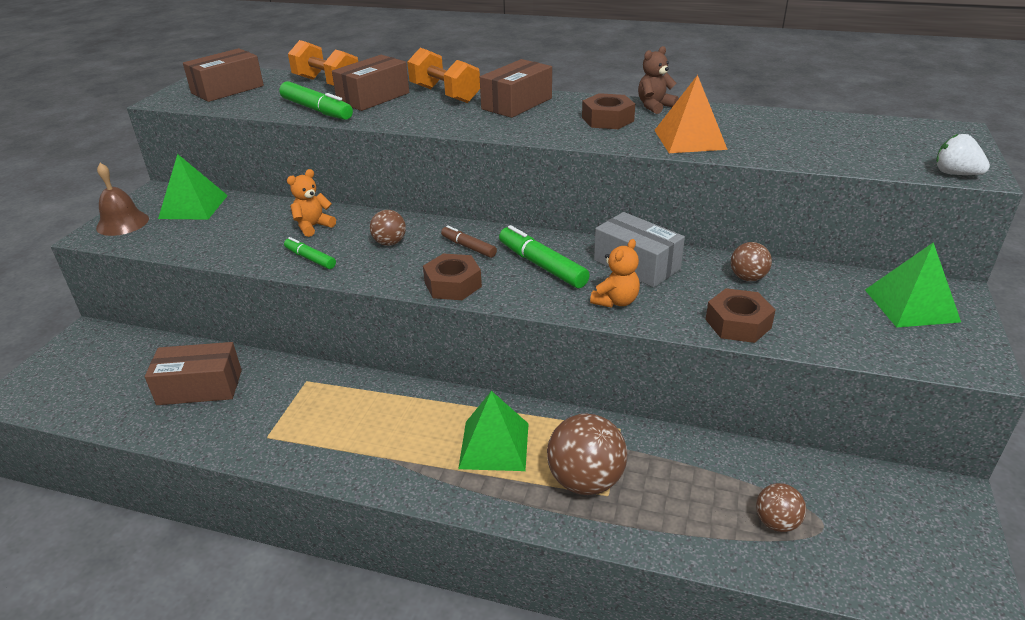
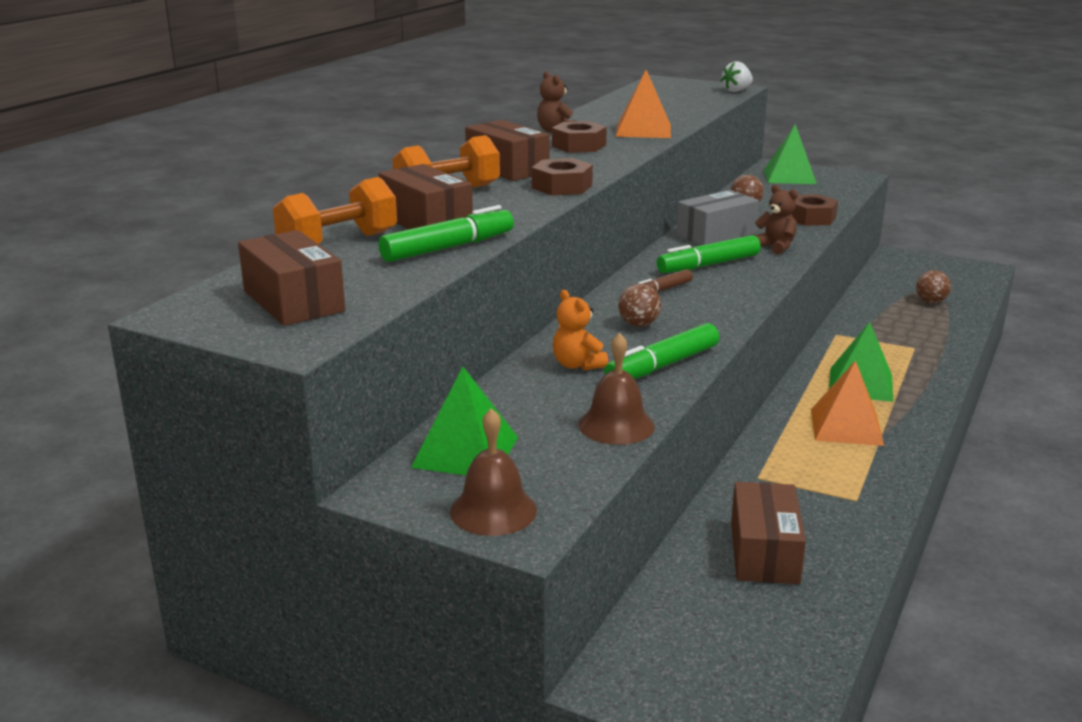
camera: 80 degrees left, 10 degrees down
(216, 249) = (616, 425): none -> brown bell
(310, 258) = (662, 366): green marker -> green marker, size x1.65
(398, 433) = (846, 427): none -> orange pyramid
(453, 284) = (737, 300): brown nut -> brown nut (562, 186)
(585, 481) = (900, 353): brown ball -> none
(616, 301) = (775, 247): orange teddy bear -> brown teddy bear

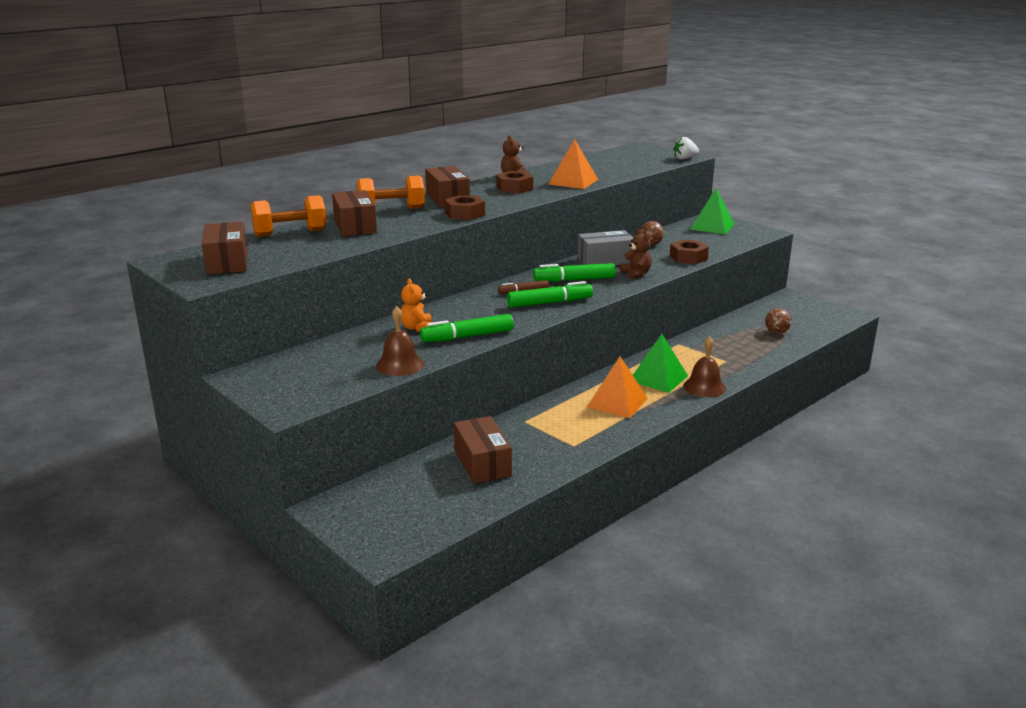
camera: 20 degrees right, 0 degrees up
(448, 248) = (346, 243): green marker -> green marker (550, 303)
(465, 452) = (301, 364): green pyramid -> none
(493, 510) = (283, 396): brown bell -> brown bell (704, 387)
(638, 325) = (482, 310): brown ball -> none
(764, 552) = (482, 463): brown box -> brown box turned 45 degrees counterclockwise

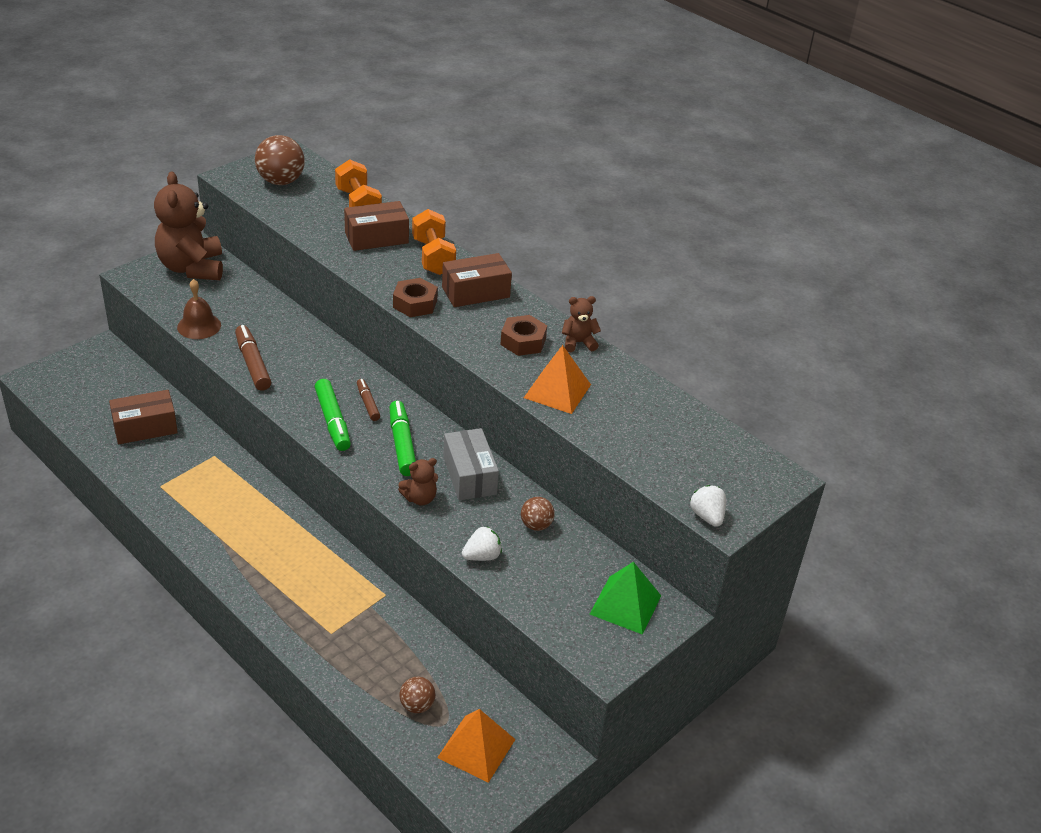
camera: 85 degrees right, 15 degrees up
(227, 262) = (281, 181): brown box -> brown ball
(281, 376) = (192, 268): none -> brown teddy bear
(417, 328) = (278, 333): orange teddy bear -> none
(467, 336) = (252, 364): green marker -> brown marker
(617, 402) = (241, 524): orange pyramid -> orange pyramid (476, 748)
(658, 378) = (292, 564): green pyramid -> none
(688, 257) = (482, 556): brown nut -> white strawberry
(704, 387) = (264, 601): brown bell -> none

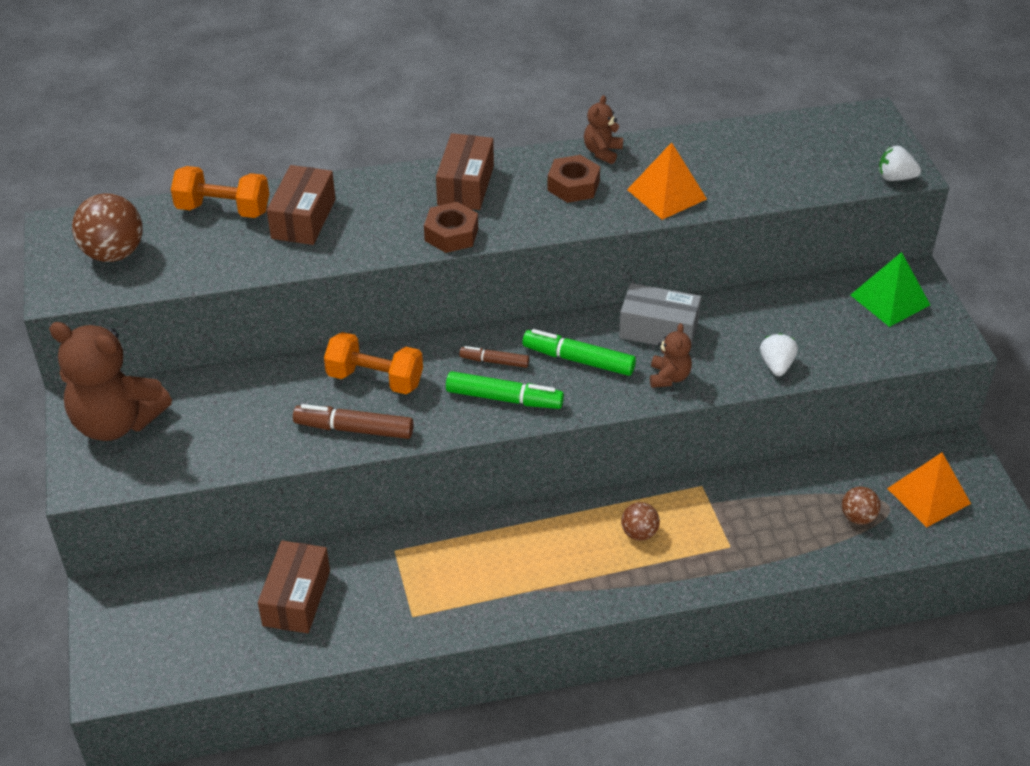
camera: 55 degrees left, 5 degrees up
(199, 326) = (243, 452): brown bell -> none
(433, 257) = (376, 191): orange dumbbell -> orange dumbbell (375, 379)
(536, 525) = (756, 313): brown ball -> brown ball (639, 533)

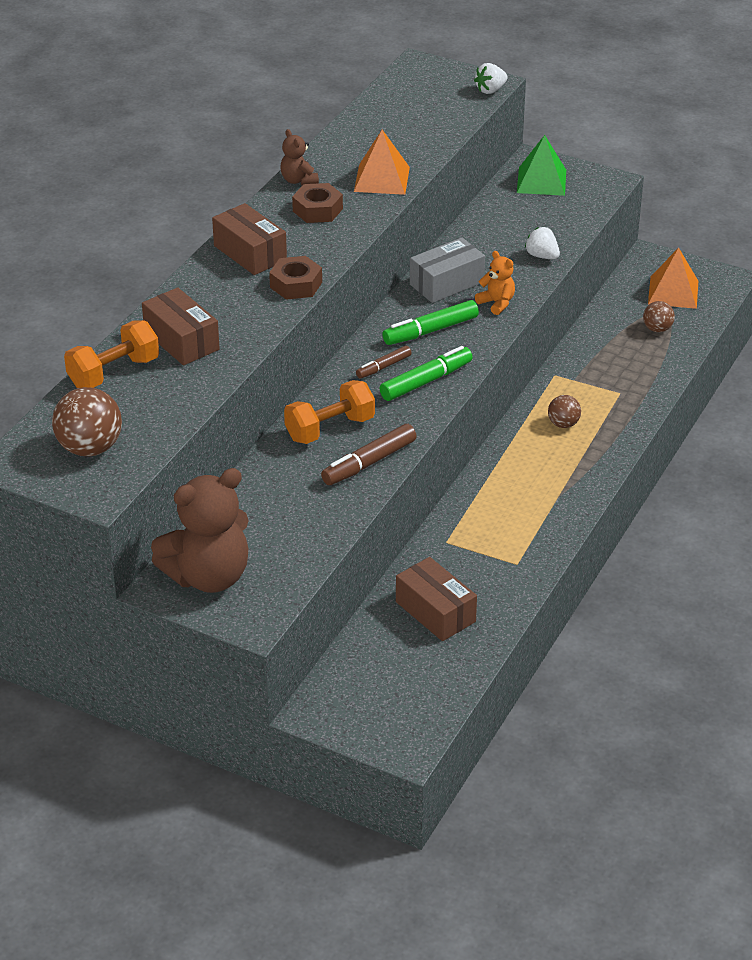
camera: 50 degrees left, 5 degrees down
(669, 377) = (496, 303): brown teddy bear -> orange teddy bear

